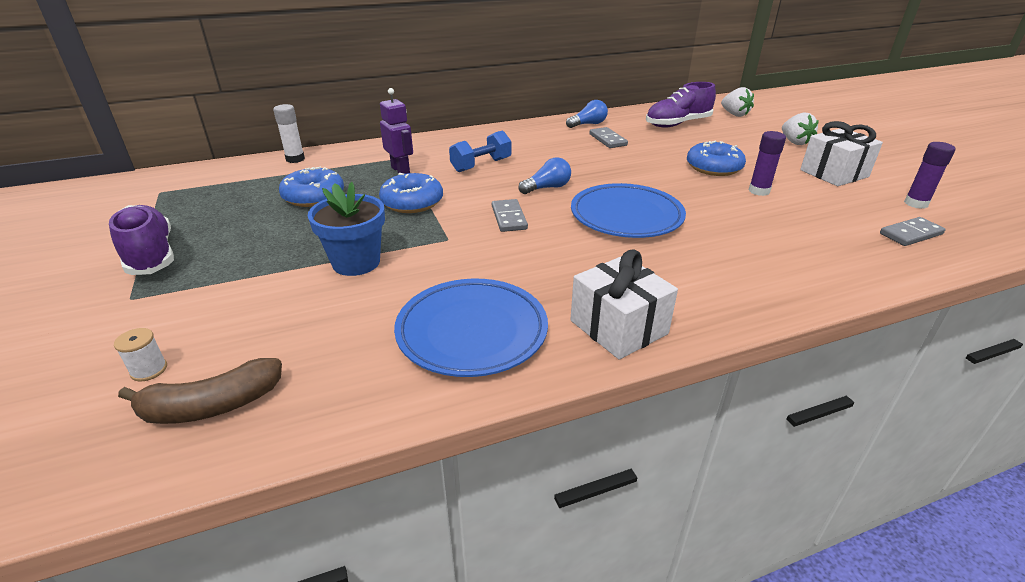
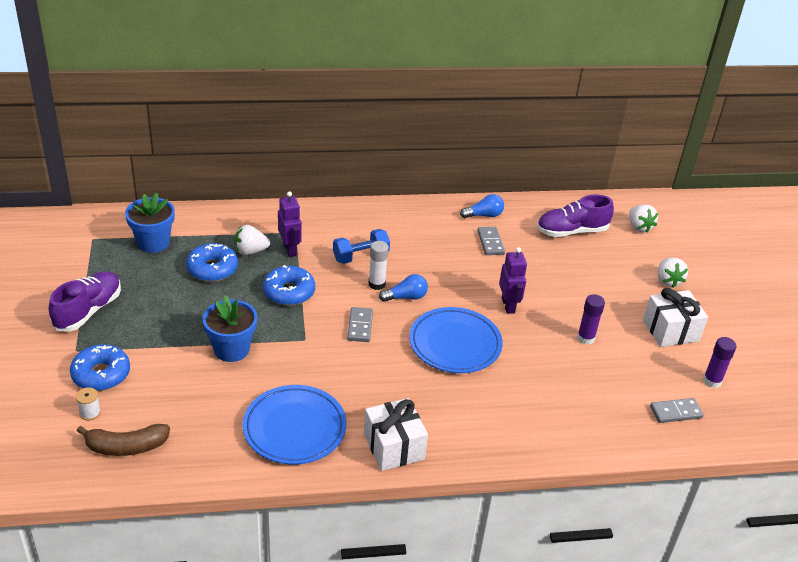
camera: 10 degrees right, 5 degrees up
(151, 255) = (88, 311): purple shoe -> purple shoe turned 45 degrees clockwise
(237, 185) = (153, 242): none -> blue flower pot
(295, 159) = (204, 216): white glue stick -> white glue stick (377, 284)
(356, 177) = (250, 251): none -> white strawberry
(659, 179) = (508, 305): none -> purple robot
(713, 167) = (566, 300): blue donut -> blue donut (101, 374)

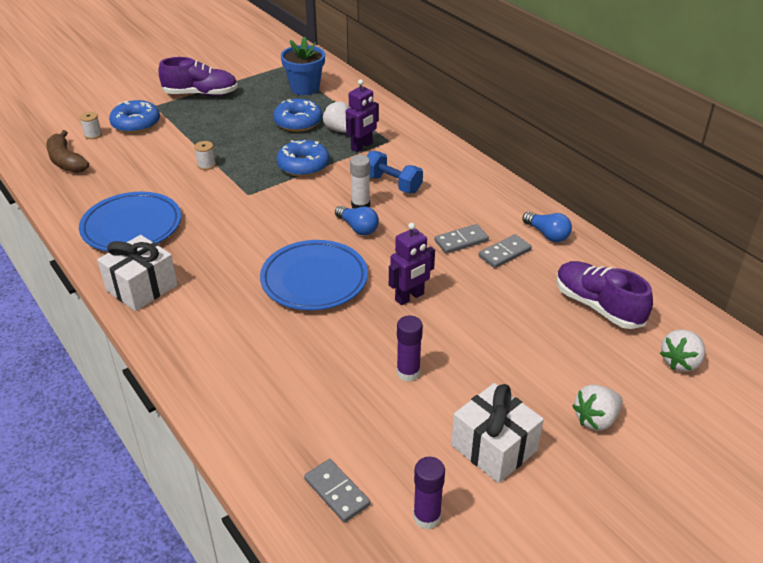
camera: 65 degrees right, 0 degrees up
(231, 349) = (206, 165): blue flower pot -> white spool
(360, 326) = (291, 216): grey domino -> grey domino (461, 241)

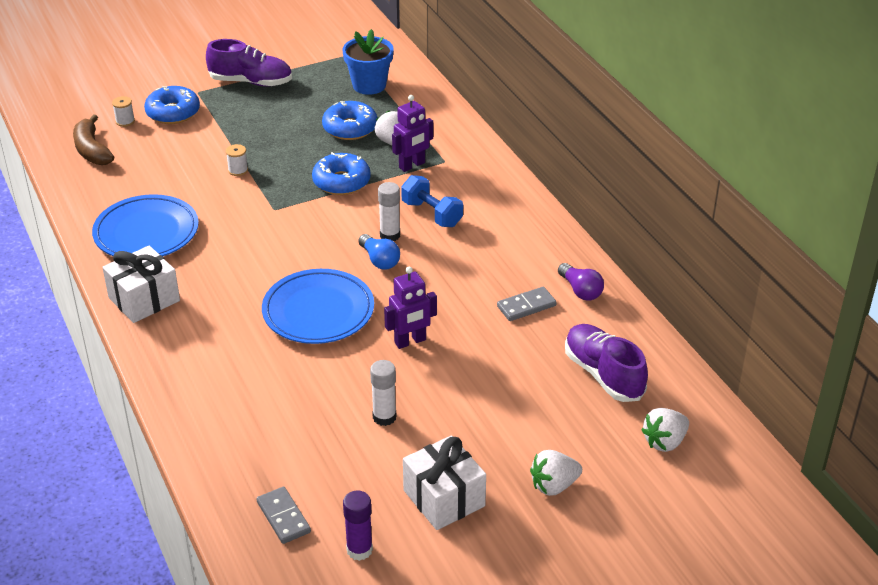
camera: 10 degrees right, 0 degrees up
(408, 373) = (384, 417): purple glue stick -> white glue stick
(461, 241) = (484, 287): grey domino -> none
(547, 234) = (580, 290): blue light bulb -> purple light bulb

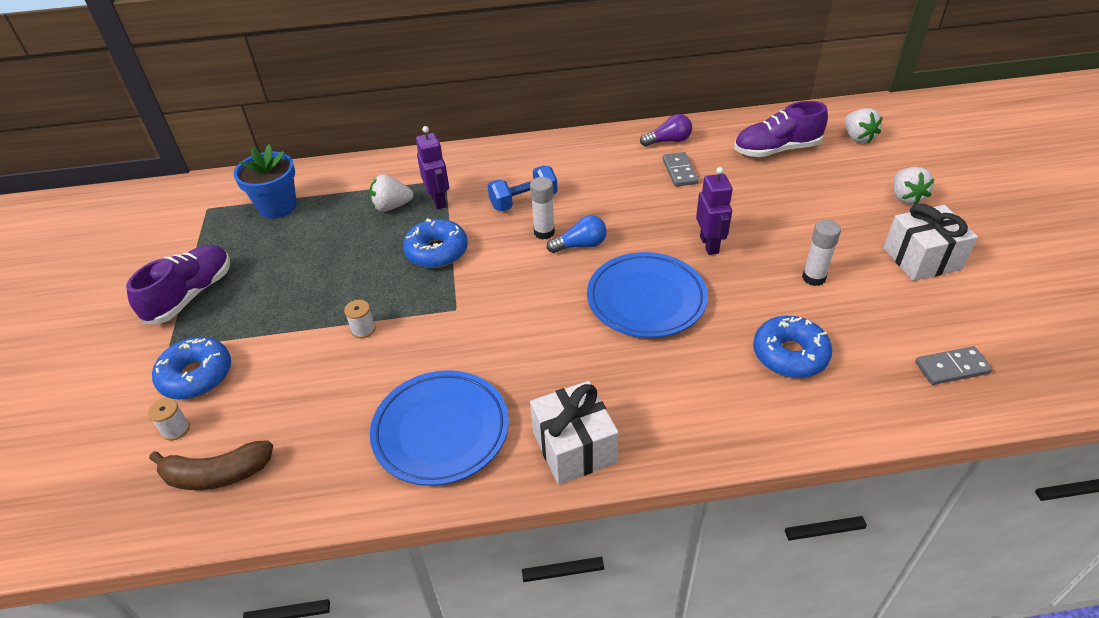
camera: 70 degrees left, 5 degrees up
(350, 128) = (345, 231): blue donut -> blue donut (790, 354)
(359, 550) = (991, 321): purple glue stick -> none

